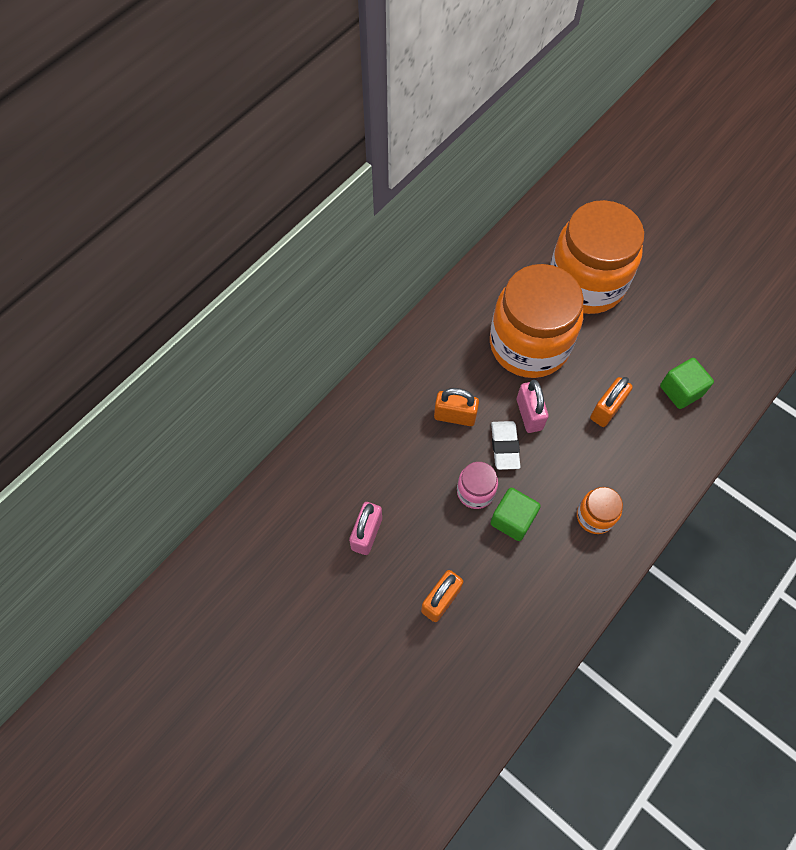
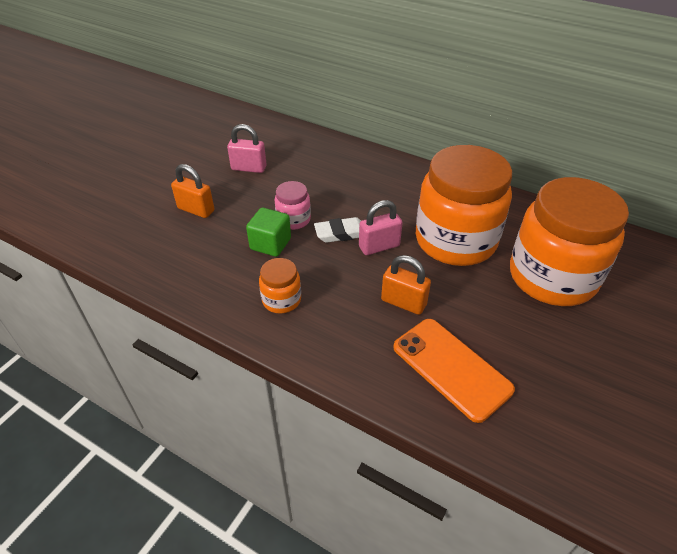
camera: 80 degrees right, 20 degrees down
(455, 416) = (362, 201): orange padlock -> none
(681, 391) = (451, 368): green cube -> orange phone

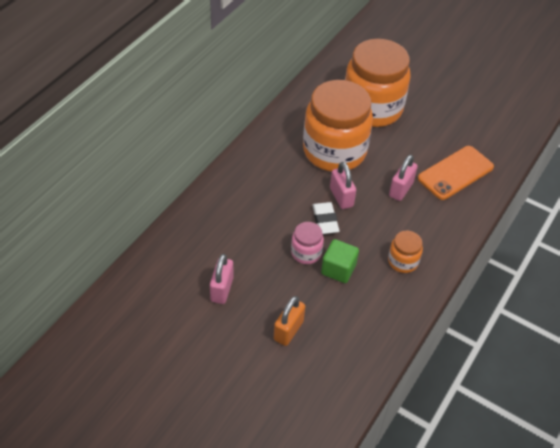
camera: 90 degrees left, 5 degrees up
(403, 302) = (401, 189): orange padlock -> pink padlock

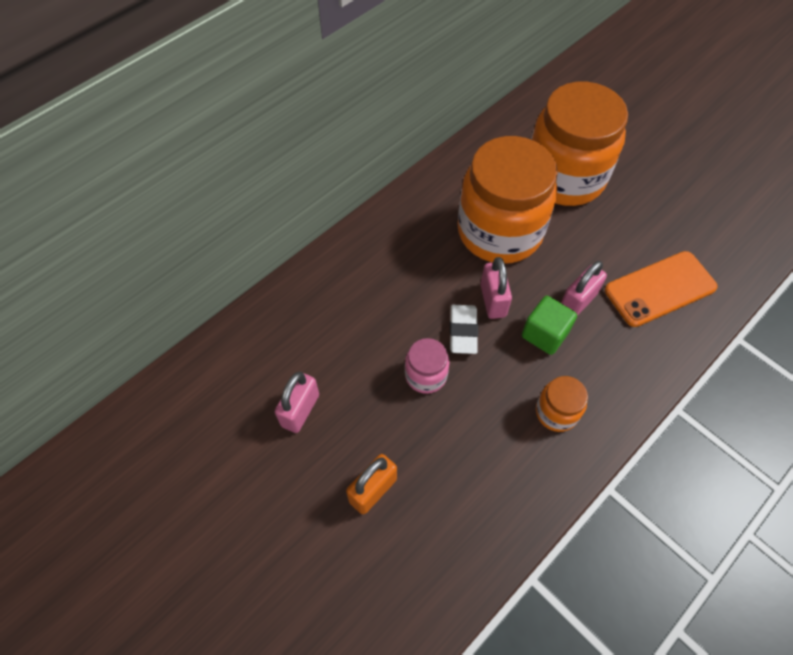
camera: 15 degrees right, 10 degrees up
(338, 269) = (463, 408): green cube -> green cube (545, 334)

